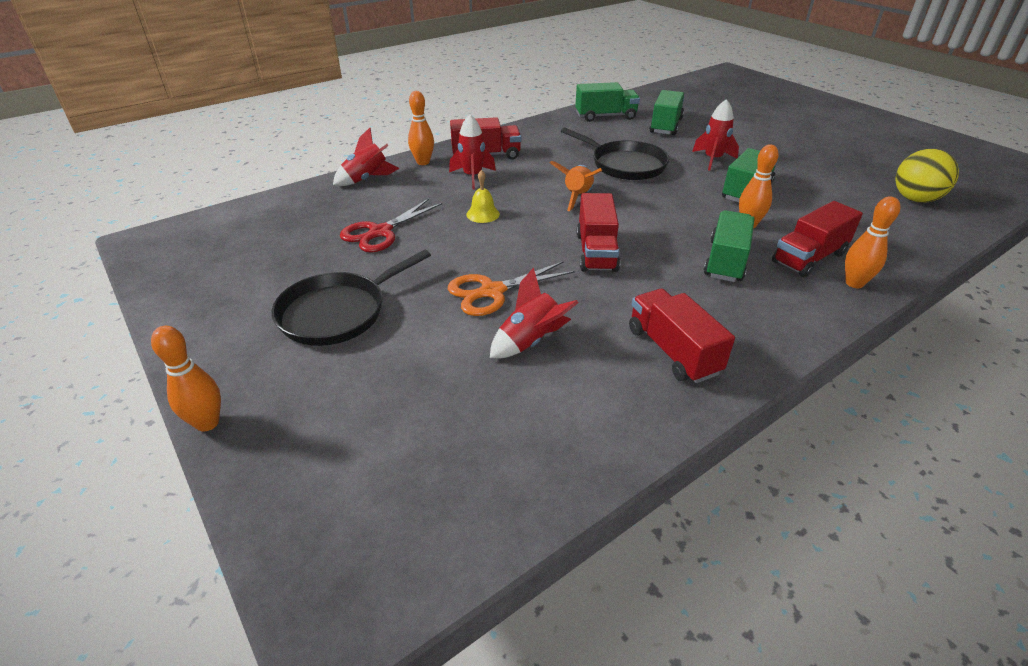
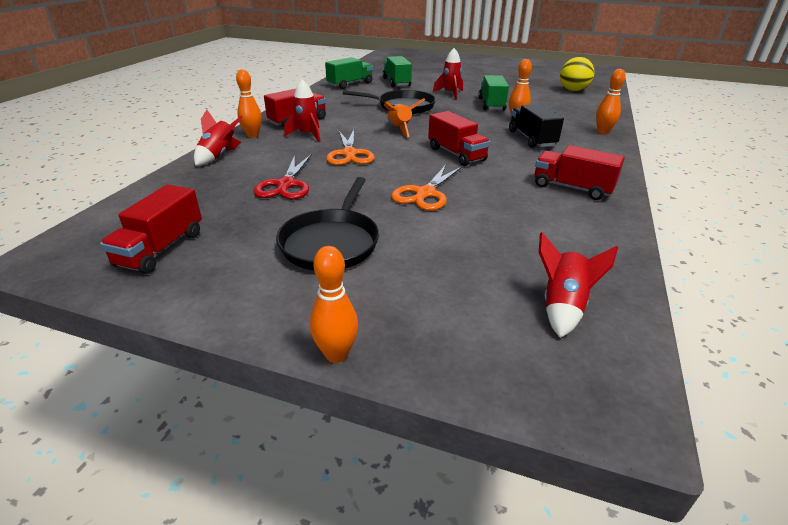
camera: 35 degrees left, 5 degrees down
(483, 214) = (349, 154): yellow bell -> orange scissors
(530, 341) = (491, 211): red rocket -> red rocket (562, 306)
(725, 261) = (531, 139): green truck -> black truck
(809, 258) = (567, 127): red truck -> red truck (161, 249)

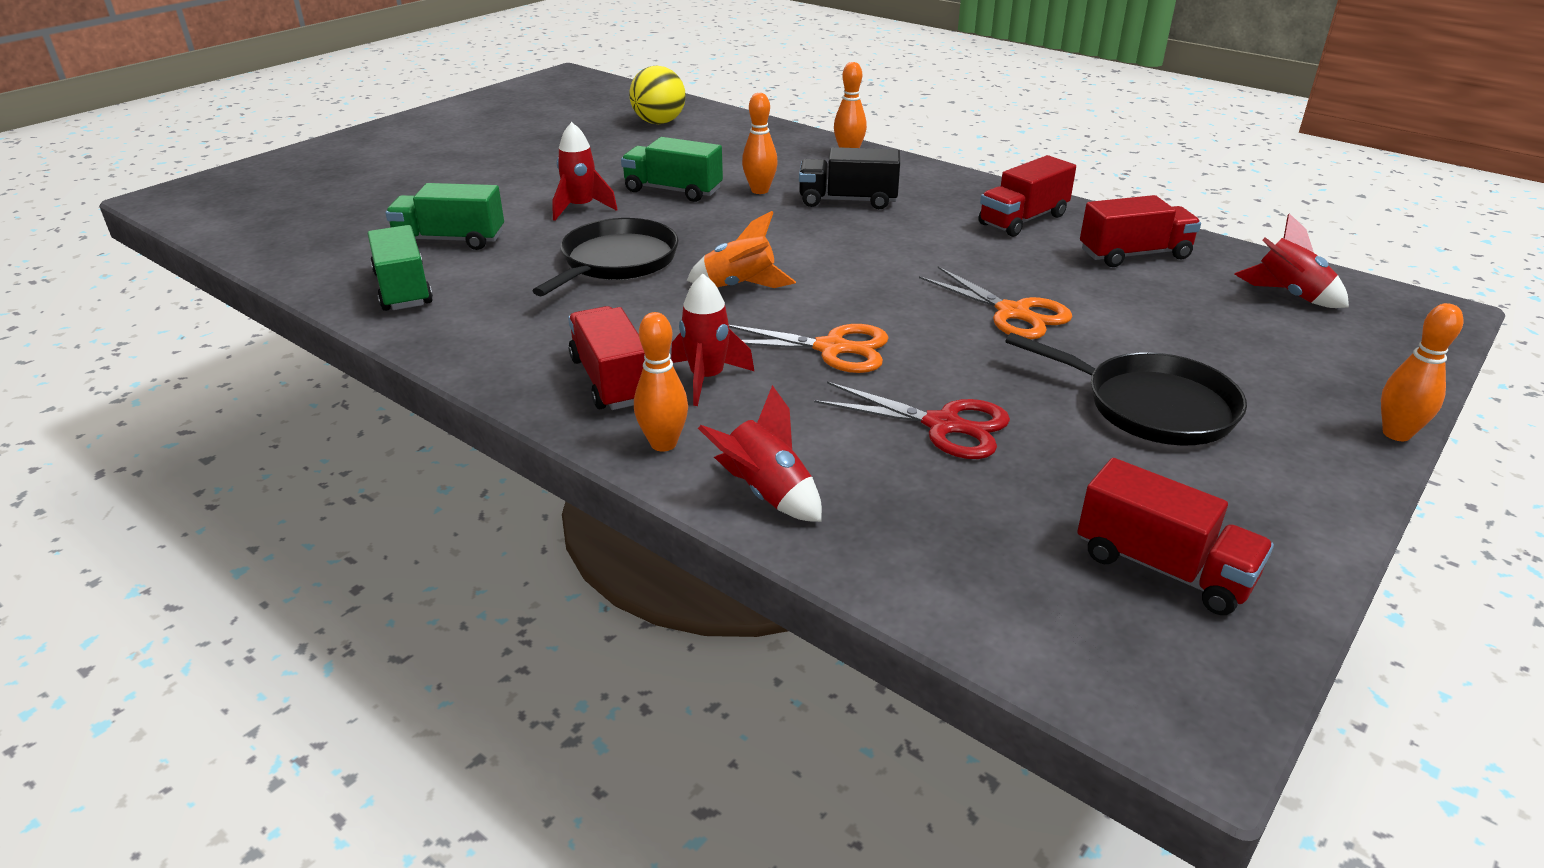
camera: 70 degrees left, 0 degrees up
(456, 154) = (879, 263): red truck -> red truck (1134, 255)

